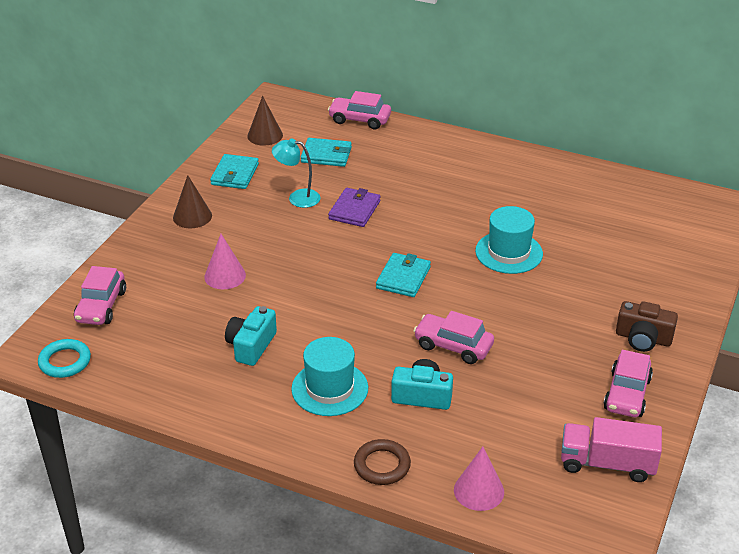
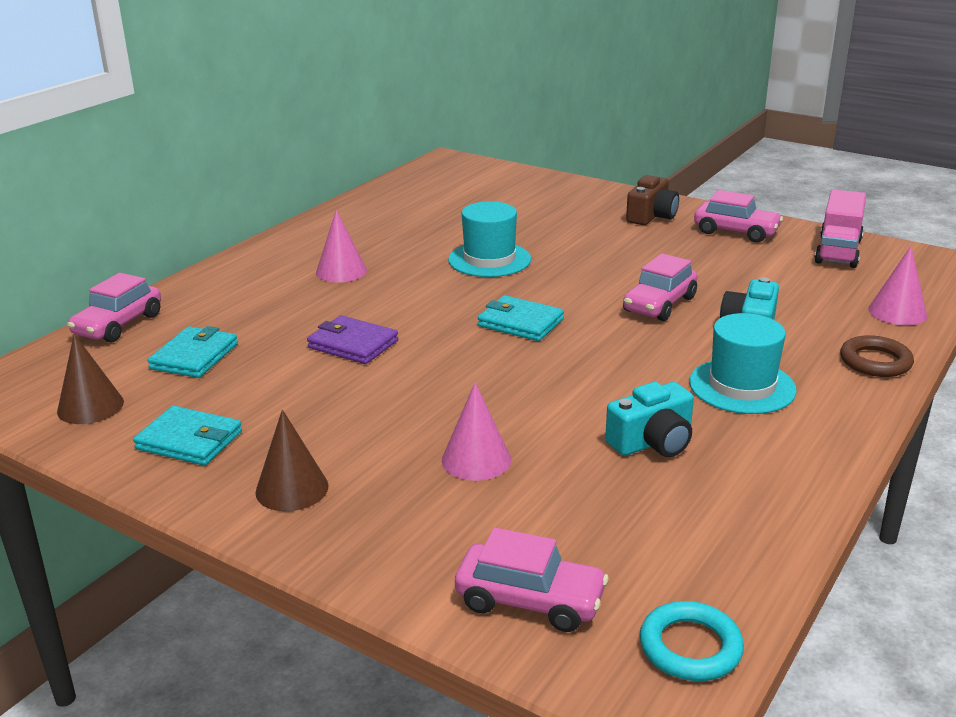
camera: 80 degrees left, 10 degrees down
(251, 346) = (652, 442): turquoise camera -> turquoise camera turned 60 degrees counterclockwise
(297, 198) = (295, 386): turquoise lamp -> none
(463, 187) = (341, 271): none -> pink cone

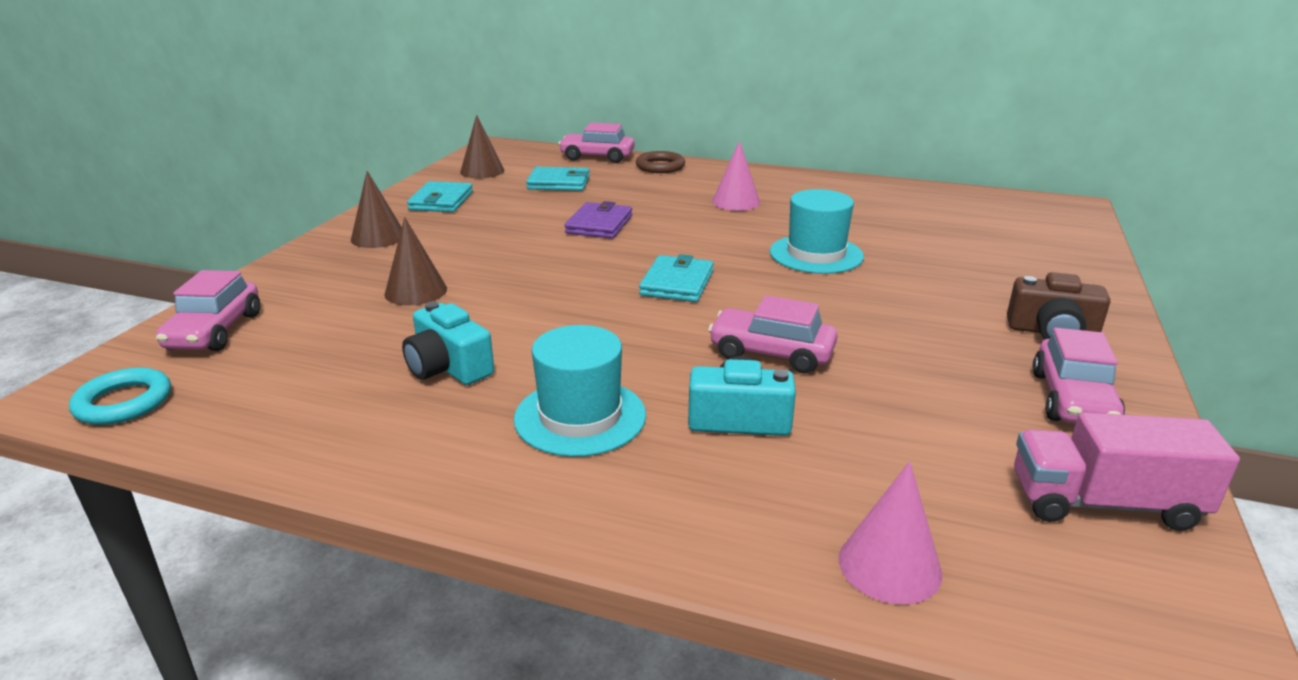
camera: 75 degrees right, 0 degrees up
(476, 460) = (416, 291): pink cone -> brown cone
(875, 362) = (690, 531): brown ring -> brown ring (660, 166)

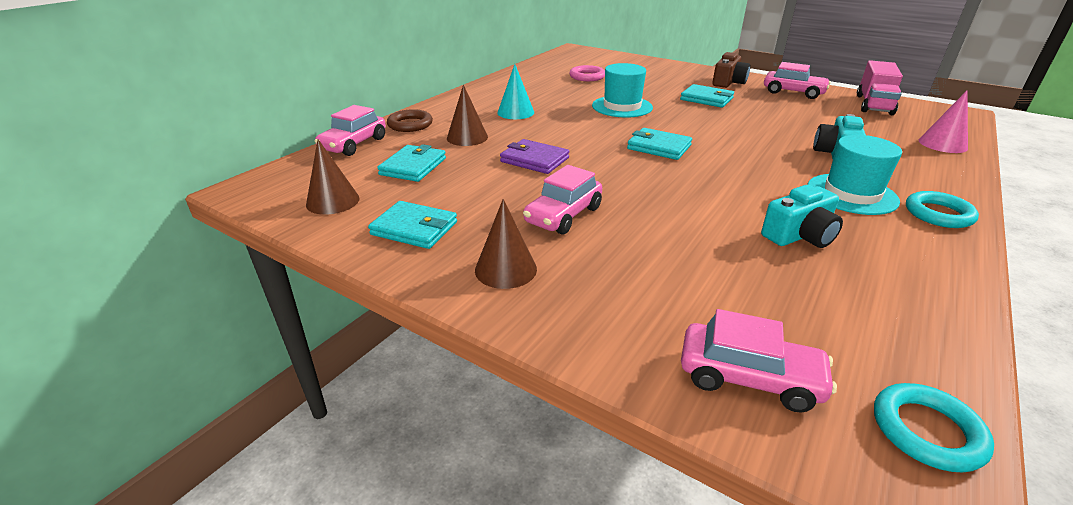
camera: 75 degrees left, 5 degrees up
(416, 291) = (657, 247): brown cone -> brown cone (467, 137)
(531, 489) = (938, 214): none -> turquoise ring
(736, 202) = (515, 112): pink cone -> turquoise cone
(771, 353) = (759, 136): pink car -> pink car (563, 215)
(922, 312) = (706, 99): none -> turquoise wallet
(930, 224) = (587, 76): none -> pink ring

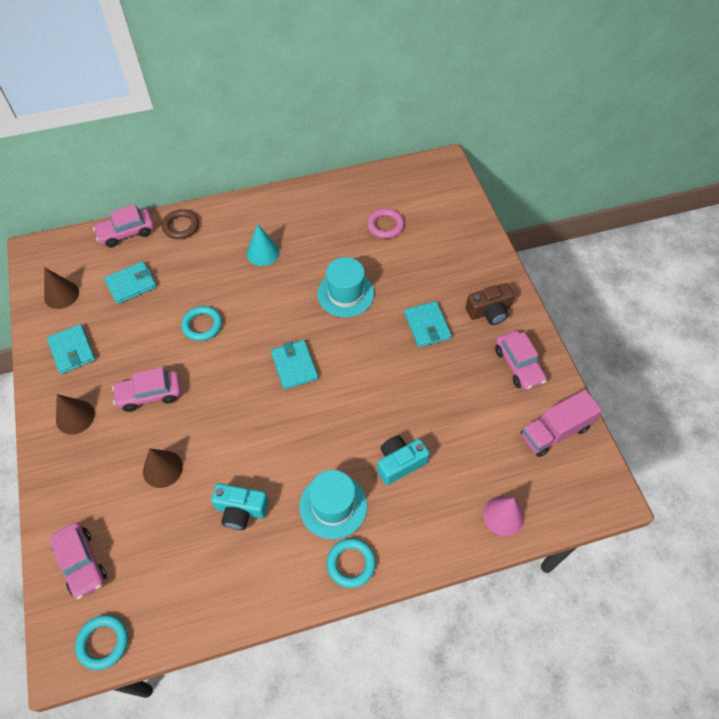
camera: 40 degrees right, 25 degrees up
(467, 137) = (195, 268): brown cone -> brown cone (162, 469)
(534, 160) = (202, 325): purple wallet -> turquoise ring

